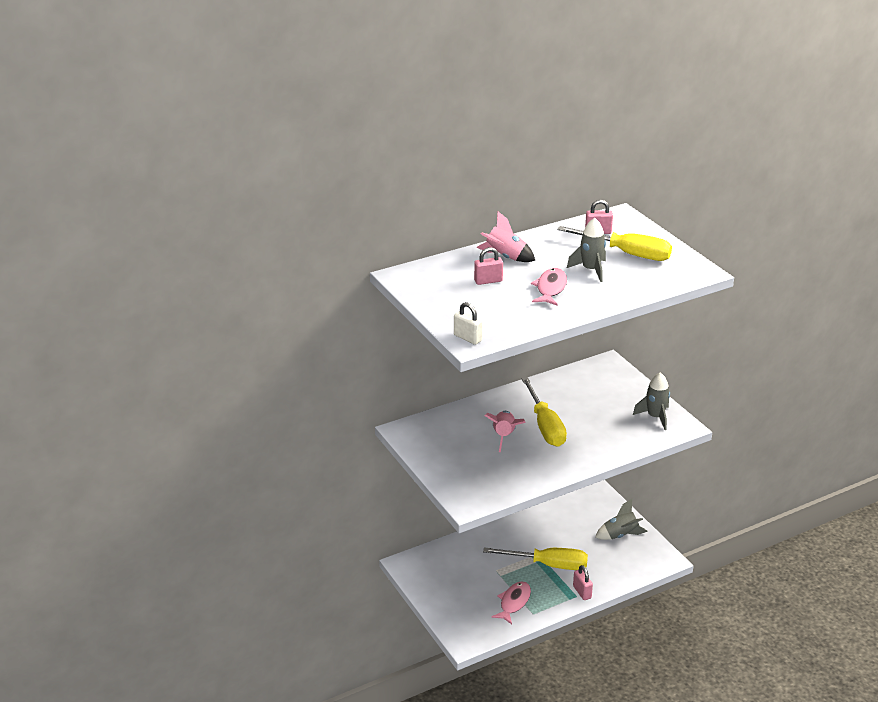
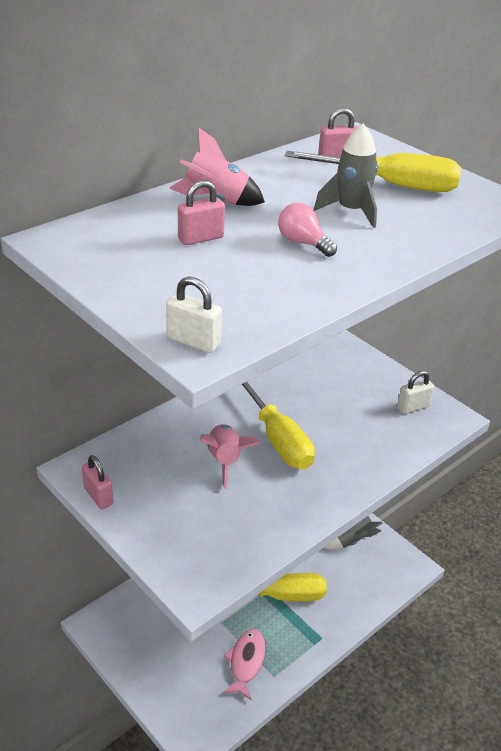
camera: 15 degrees left, 5 degrees up
(550, 288) = (303, 243): pink fish -> pink light bulb
(582, 592) = (327, 631): pink padlock -> pink padlock (98, 496)
(655, 417) = (413, 407): grey rocket -> white padlock

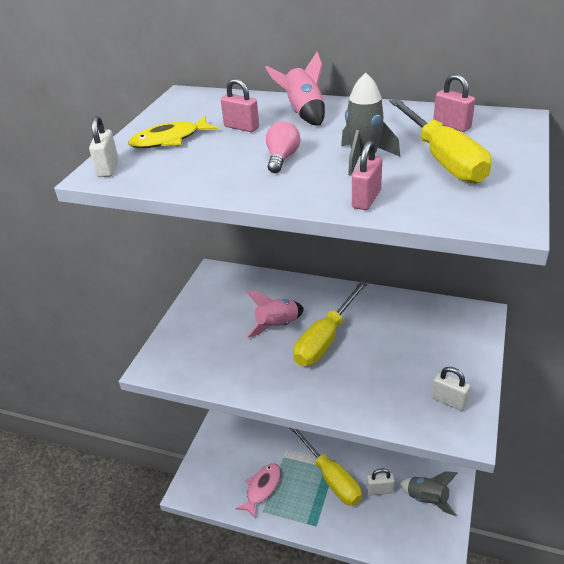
camera: 65 degrees right, 0 degrees up
(98, 496) = (198, 291): pink padlock -> pink padlock (366, 199)
(171, 285) = (169, 140): none -> yellow fish
(246, 662) = (262, 488): pink fish -> pink fish turned 45 degrees counterclockwise
(318, 567) = (380, 490): none -> white padlock

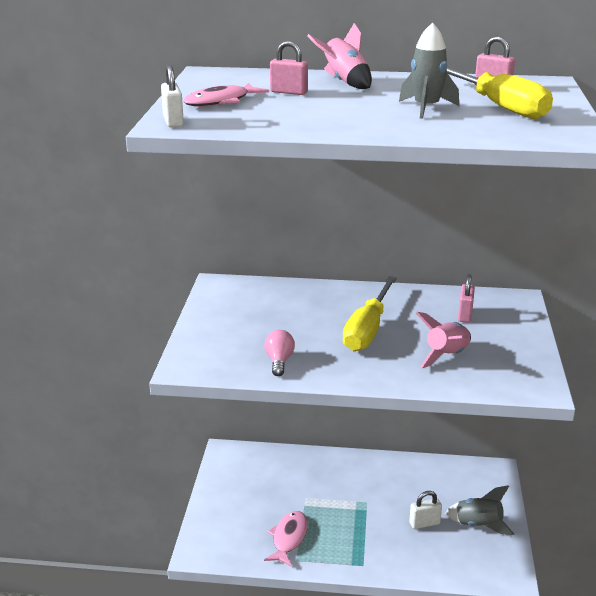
camera: 15 degrees left, 10 degrees down
(169, 140) = (221, 102): yellow fish -> pink fish
(277, 326) = (310, 323): pink rocket -> pink rocket (446, 356)
(282, 158) = (347, 110): pink light bulb -> pink light bulb (279, 361)
(330, 477) = (365, 518): yellow screwdriver -> none
(366, 199) = (447, 131): pink padlock -> pink padlock (465, 315)
(449, 401) = (513, 366): white padlock -> none

